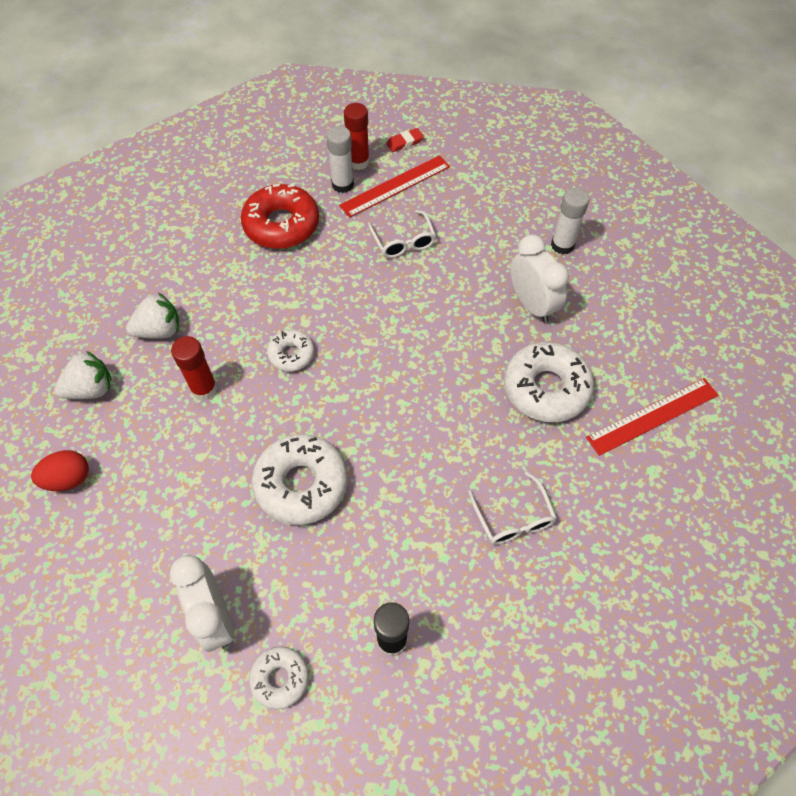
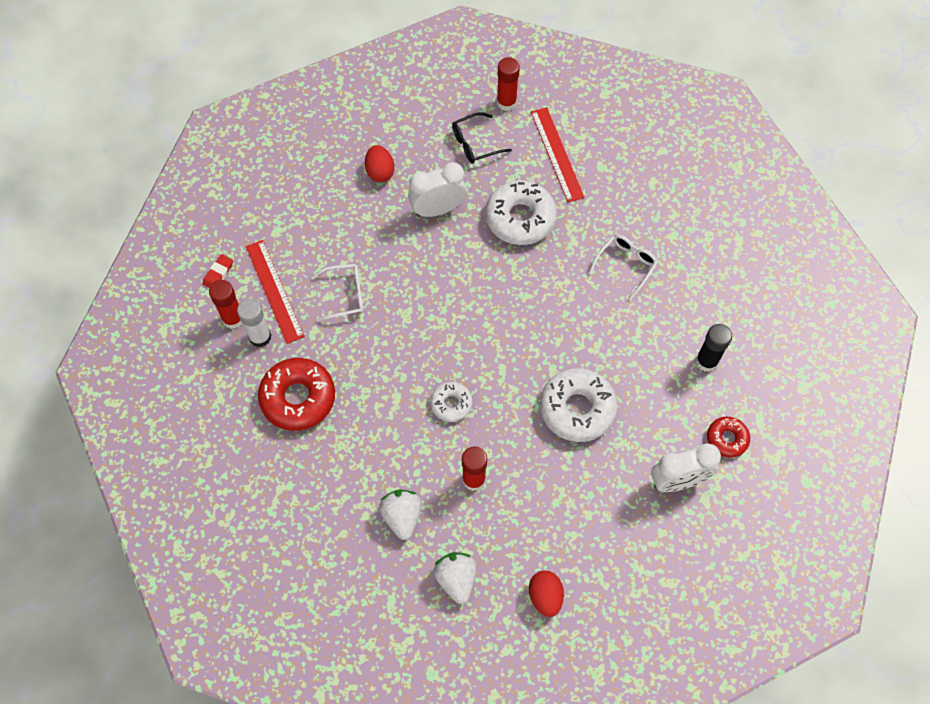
camera: 80 degrees left, 5 degrees up
(280, 678) = (727, 439): white donut -> red donut
(405, 142) = (218, 273): red eraser -> red eraser turned 45 degrees clockwise
(513, 518) = (625, 265): white glasses -> white glasses turned 45 degrees counterclockwise
(562, 245) = (380, 172): white glue stick -> red egg
(633, 327) = (475, 144): none -> black glasses
(706, 351) = (506, 102): none -> red glue stick

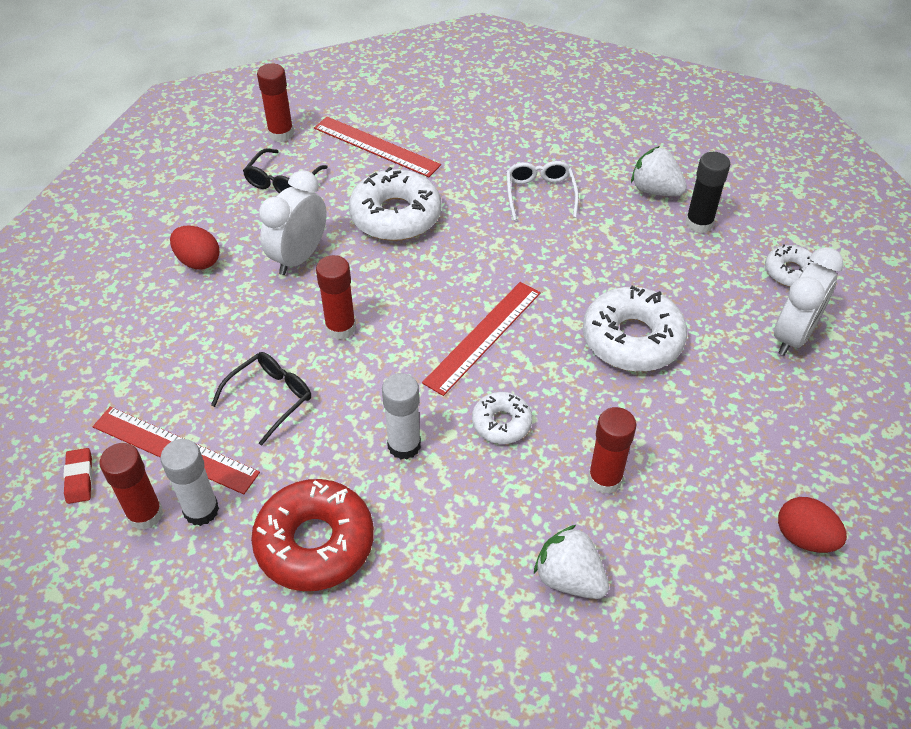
camera: 40 degrees left, 15 degrees down
(345, 295) = (270, 398): white glasses -> black glasses
(388, 377) = (404, 445): none -> white glue stick
(419, 277) = (340, 328): none -> red glue stick
(456, 579) = (698, 597): white strawberry -> white strawberry (655, 190)
(493, 342) = (483, 336): none -> red ruler
(727, 439) = (790, 272): red donut -> white donut

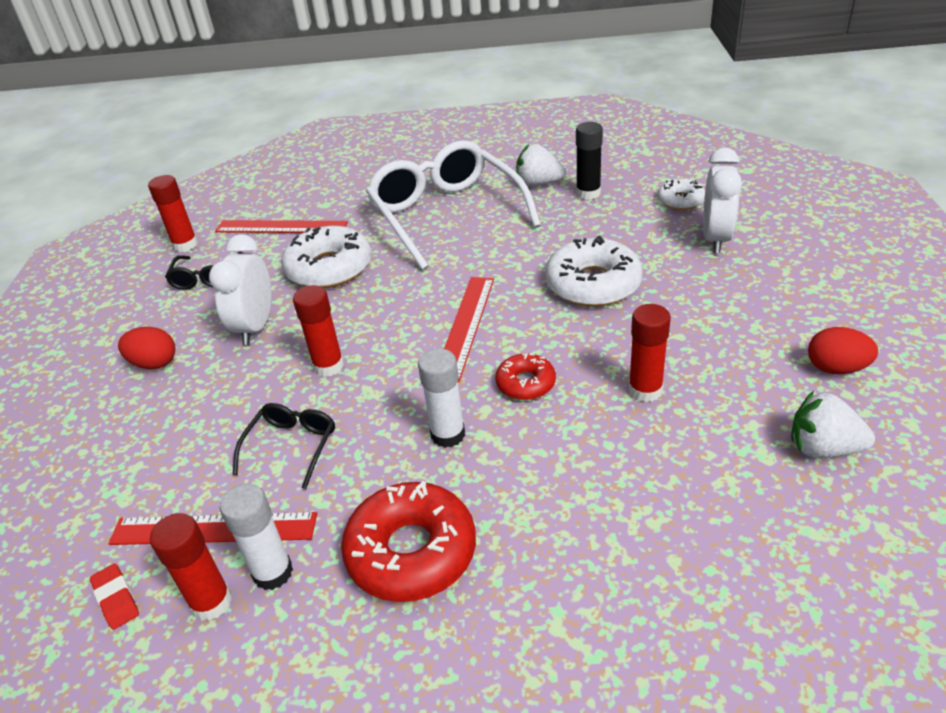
camera: 20 degrees left, 10 degrees down
(501, 423) = (525, 383): white donut -> red donut
(540, 194) = (446, 215): white glasses -> white glasses, size x2.22
(569, 578) = (671, 479): white strawberry -> white strawberry (823, 448)

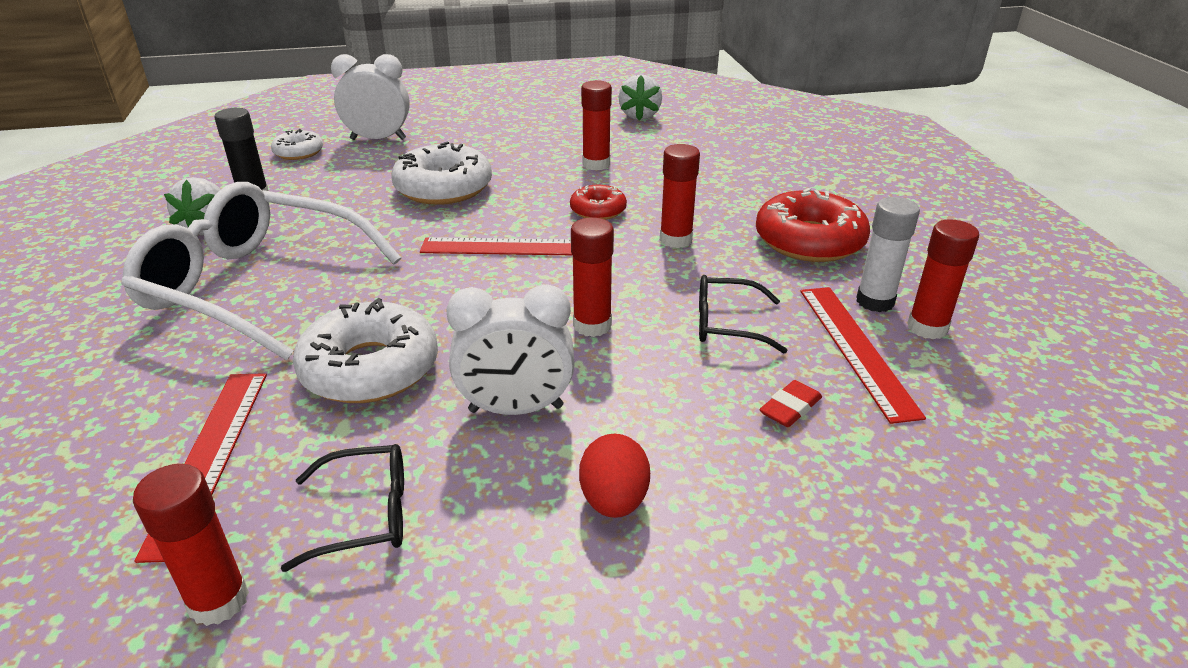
camera: 105 degrees left, 5 degrees down
(116, 599) = (973, 389): red eraser -> red eraser (790, 408)
(446, 215) = (255, 286): white glasses -> white glasses turned 60 degrees clockwise
(448, 434) = (675, 240): white glue stick -> red glue stick
(836, 368) = (559, 109): red egg -> none

